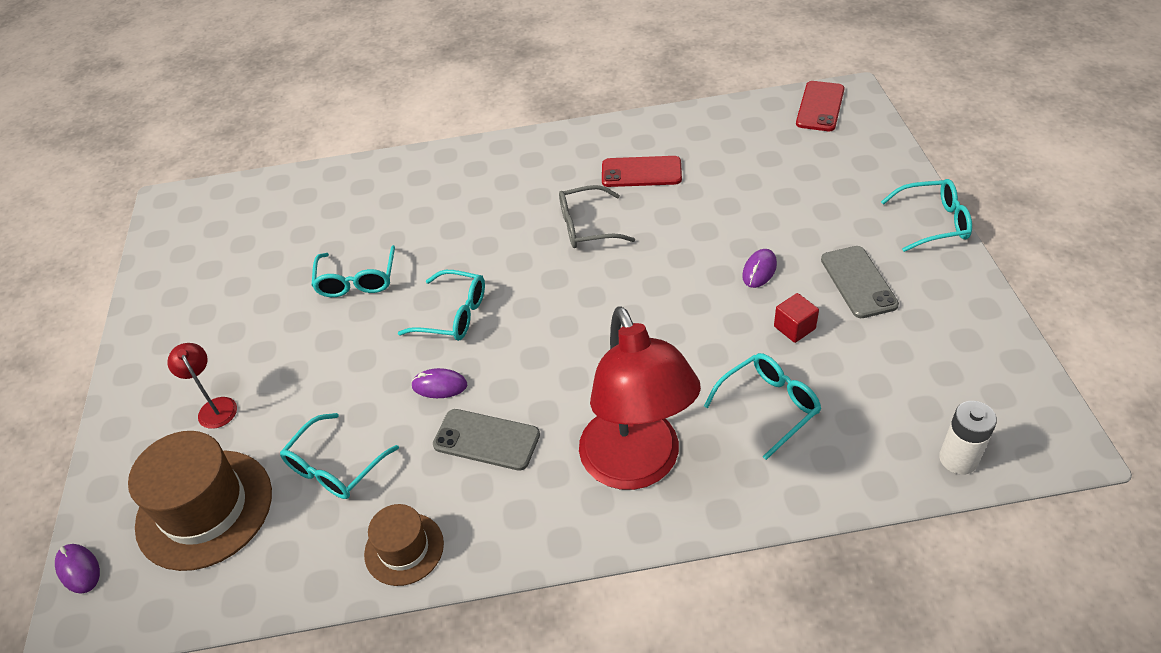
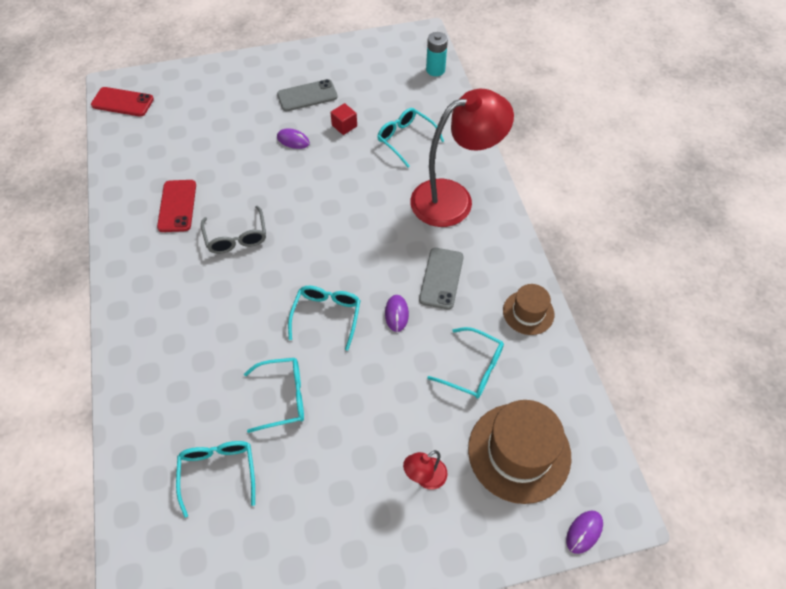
camera: 100 degrees left, 10 degrees up
(933, 222) = (258, 59): turquoise glasses -> turquoise glasses (218, 472)
(958, 459) = (435, 70): white battery -> turquoise battery

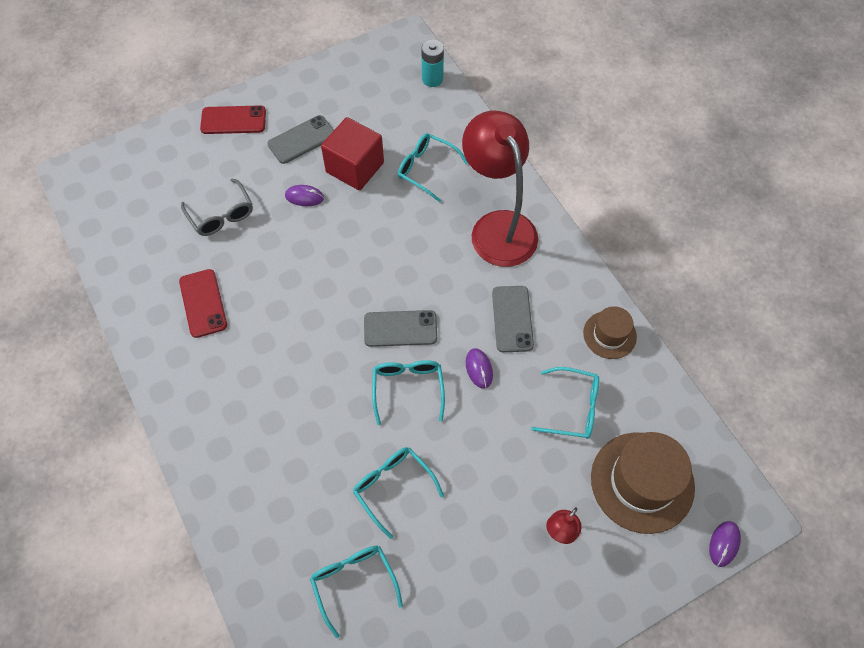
camera: 15 degrees left, 5 degrees up
(122, 102) = (92, 192): red phone -> red phone (233, 120)
(236, 237) = (282, 324): grey glasses -> grey glasses (221, 215)
(283, 397) = (393, 487): turquoise glasses -> turquoise glasses turned 105 degrees counterclockwise
(337, 264) = (400, 328): none -> grey phone
(344, 126) = (355, 167): red cube -> red cube, size x2.05
(453, 198) = (498, 226): red lamp -> red lamp turned 75 degrees counterclockwise

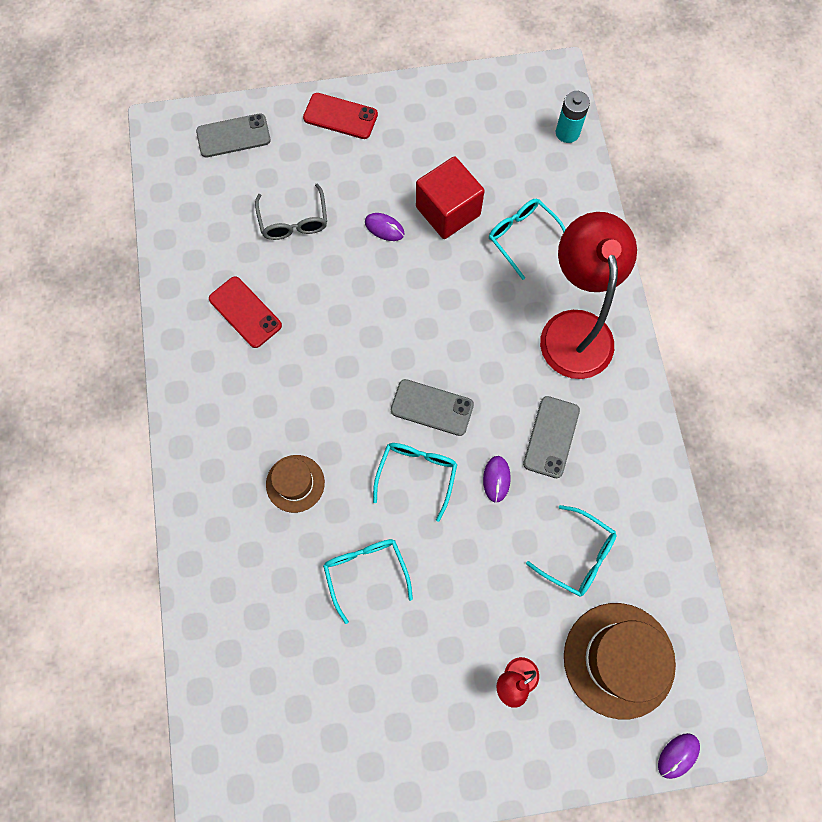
camera: 20 degrees right, 10 degrees up
(203, 303) = (245, 312): red phone -> red phone turned 45 degrees counterclockwise
(302, 140) = (403, 161): grey phone -> grey phone (233, 136)
(353, 582) = (295, 653): turquoise glasses -> none
(609, 335) = (647, 490): brown hat -> brown hat (295, 483)

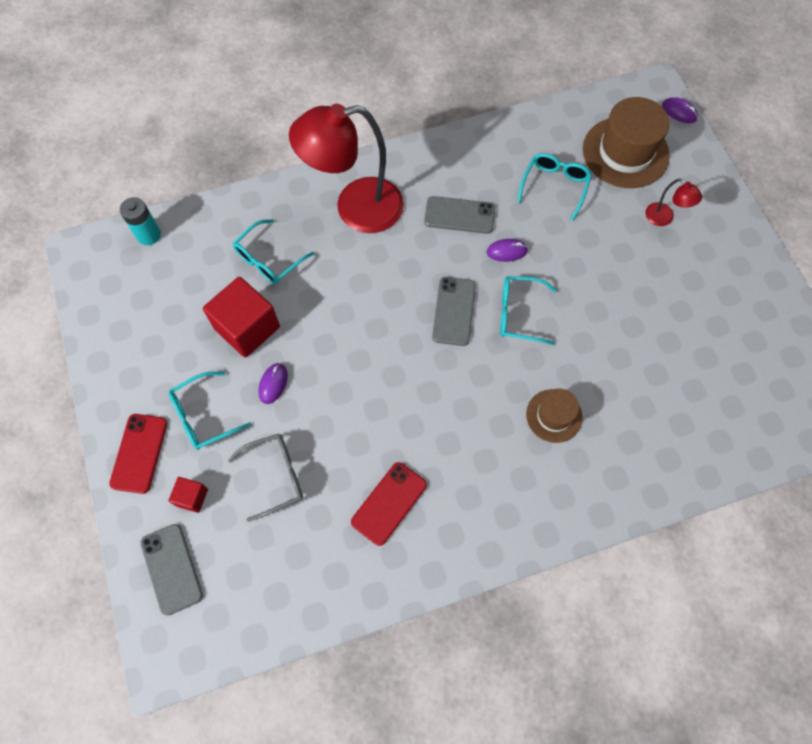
camera: 100 degrees left, 5 degrees down
(290, 154) = (192, 497): none -> red cube
(366, 572) = (615, 340): turquoise glasses -> turquoise glasses (203, 416)

